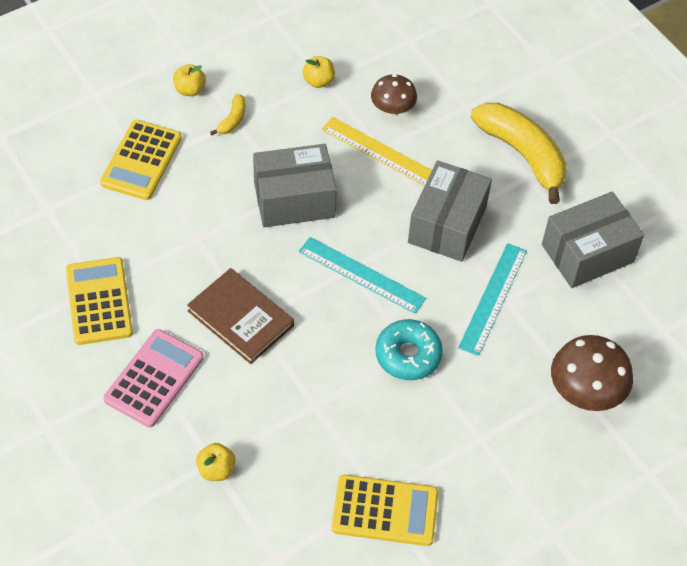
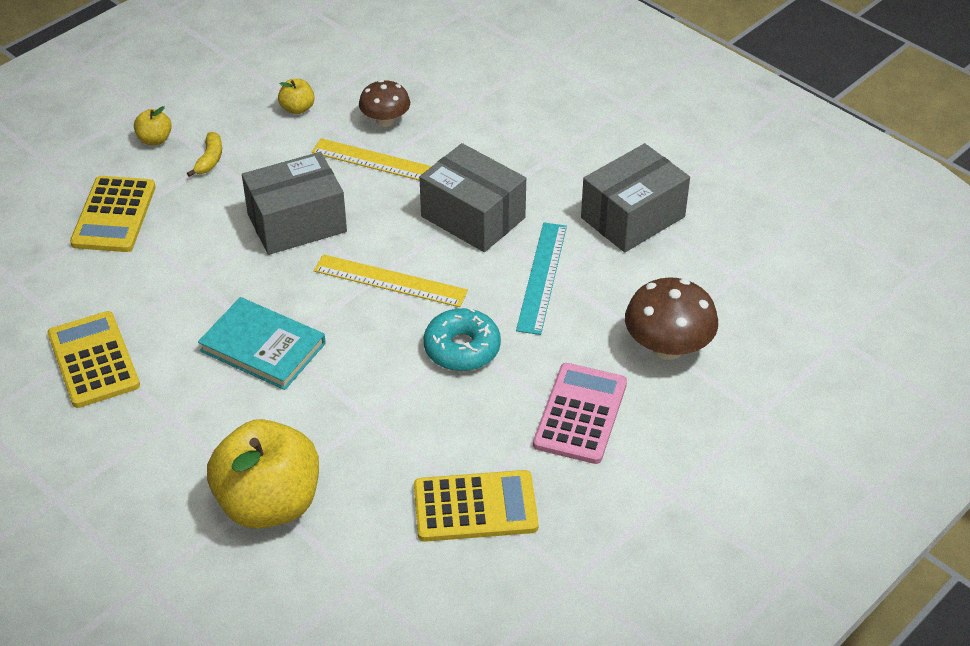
camera: 10 degrees left, 10 degrees down
(154, 378) = (175, 425): pink calculator -> pink calculator (580, 414)
(216, 470) = (269, 503): yellow apple -> yellow apple, size x2.38
(241, 318) = (263, 347): brown book -> turquoise book
(361, 275) = (390, 281): turquoise ruler -> yellow ruler
(447, 225) = (473, 217): grey box -> grey box turned 60 degrees counterclockwise
(523, 155) = (538, 139): yellow banana -> none

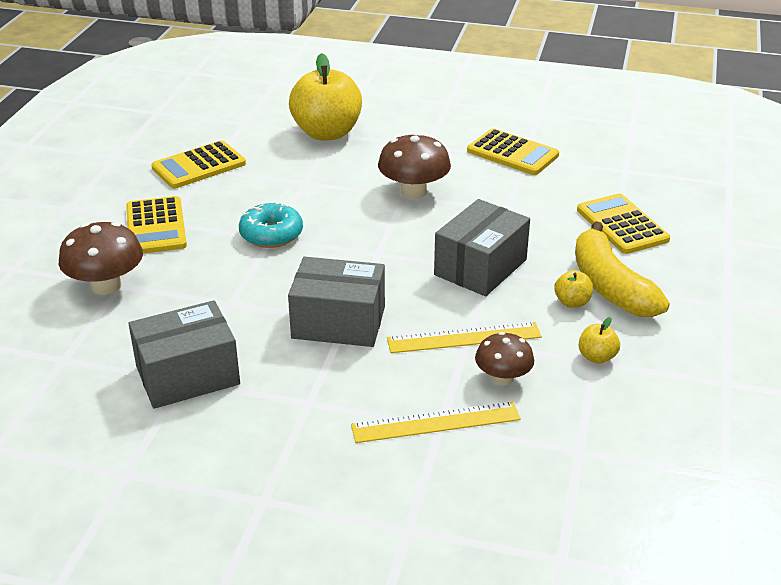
camera: 150 degrees right, 10 degrees down
(155, 140) = (676, 284): yellow apple -> yellow apple (572, 302)
(209, 160) = (610, 286): yellow banana -> yellow banana, size x2.34
(263, 347) = (413, 191): turquoise book -> brown mushroom
(390, 281) = (364, 255): yellow ruler -> yellow ruler (436, 422)
(542, 277) = (242, 298): turquoise ruler -> none
(580, 414) = (156, 227): pink calculator -> yellow calculator
(633, 217) = (187, 375): grey box -> grey box turned 45 degrees clockwise

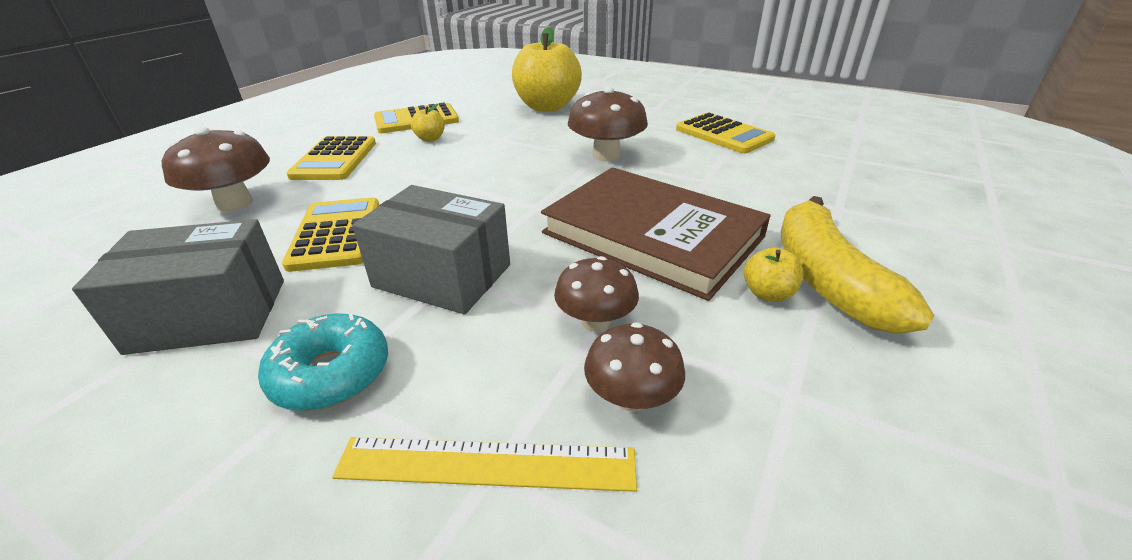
camera: 15 degrees right, 0 degrees up
(271, 234) = (437, 176): turquoise donut -> turquoise donut (331, 373)
(464, 338) = (595, 321): yellow ruler -> brown mushroom
(480, 267) = (652, 235): grey box -> brown book
(597, 357) = (798, 387): yellow apple -> yellow apple (430, 139)
(622, 225) = (846, 209): yellow calculator -> yellow calculator (336, 234)

